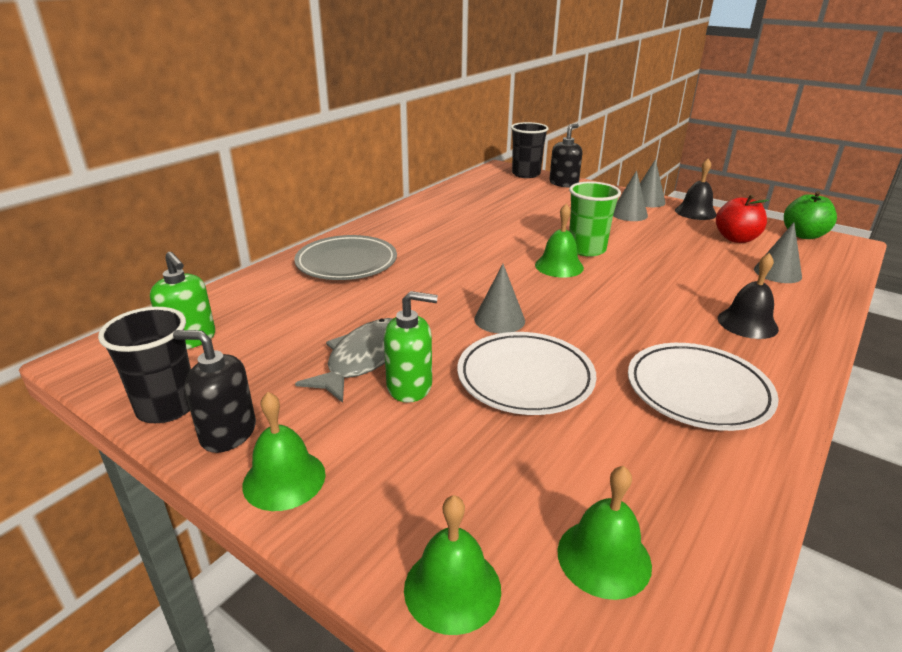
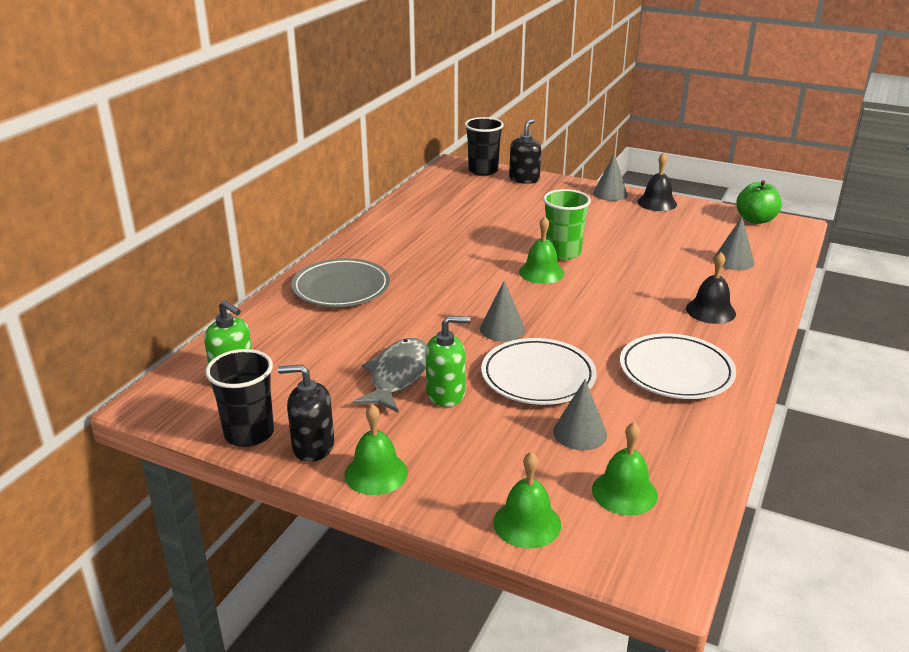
camera: 10 degrees left, 0 degrees up
(629, 214) = (595, 210): grey cone -> grey cone (580, 433)
(736, 239) = (696, 229): red apple -> none

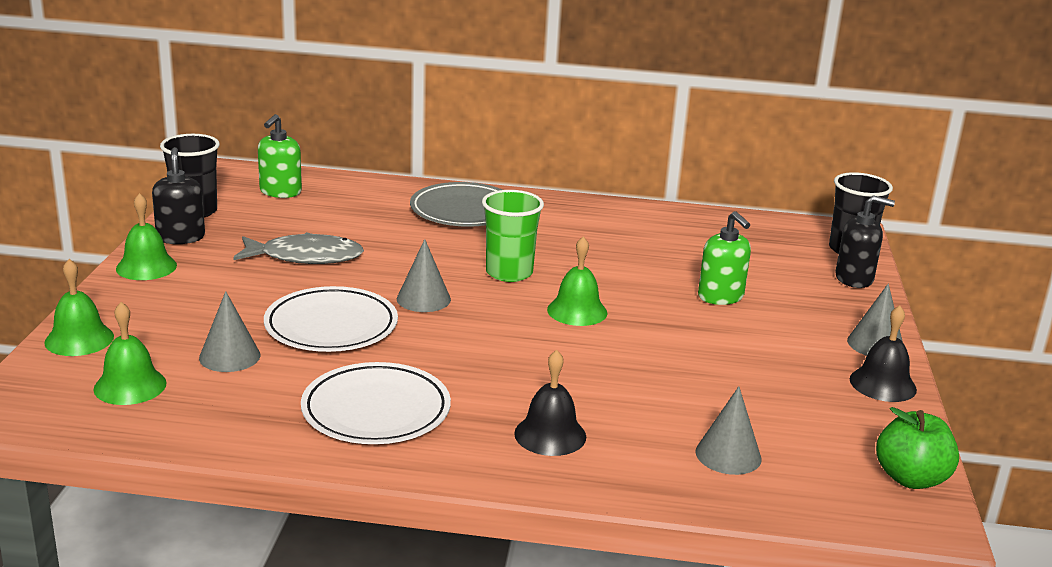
camera: 70 degrees right, 5 degrees down
(446, 394) = (281, 283): green soap dispenser -> green soap dispenser (721, 297)
(563, 253) = (643, 321): green cup -> green cup (509, 273)

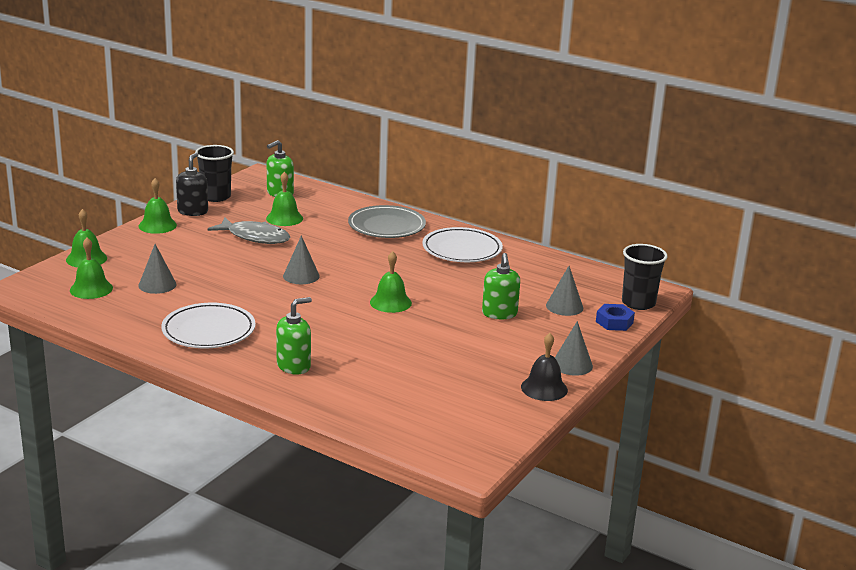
camera: 25 degrees right, 0 degrees up
(320, 224) = (284, 218): none -> green bell
(331, 326) = (230, 280): white plate -> white plate (462, 250)
(509, 273) = (372, 271): green cup -> none
(550, 435) = (294, 366): black bell -> green soap dispenser
(728, 455) = (388, 401): grey cone -> grey cone (564, 306)
(854, 279) = (614, 322): black soap dispenser -> blue nut
(911, 478) = (489, 441): green apple -> none

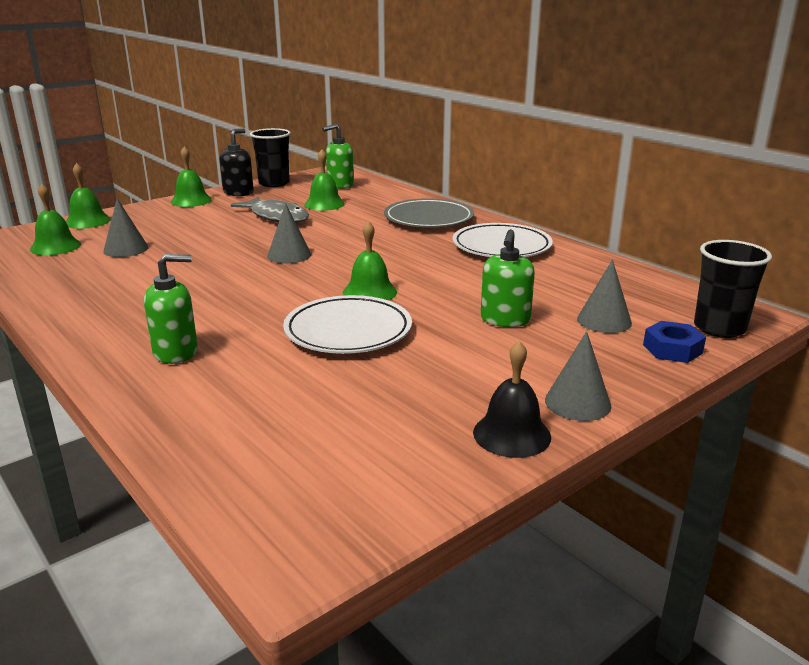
camera: 20 degrees right, 0 degrees up
(208, 331) = (123, 299): white plate -> white plate (348, 331)

